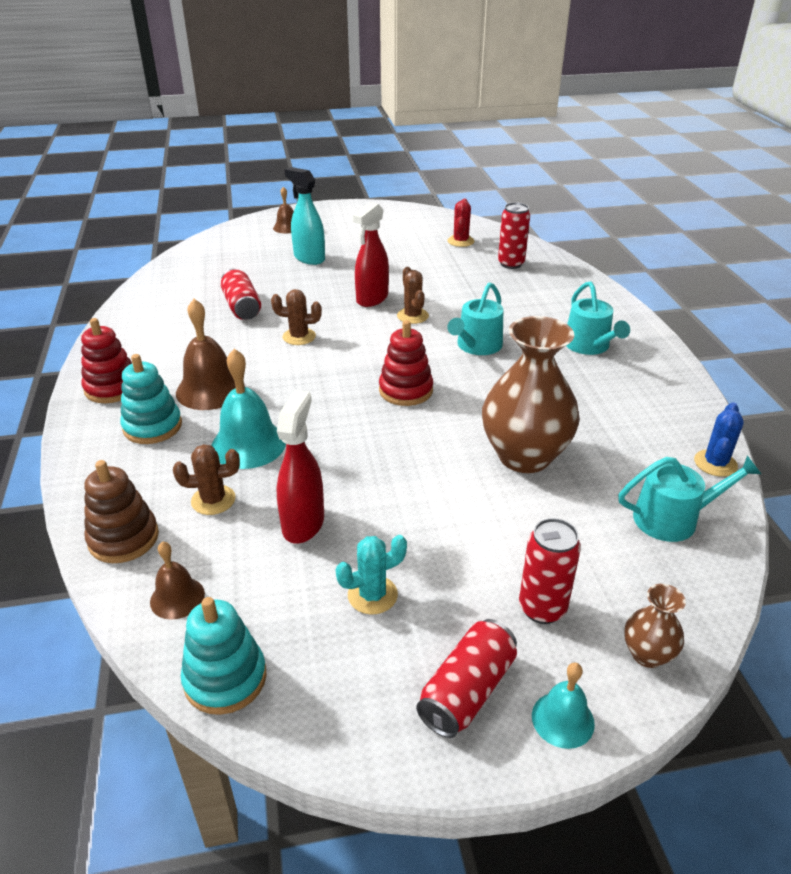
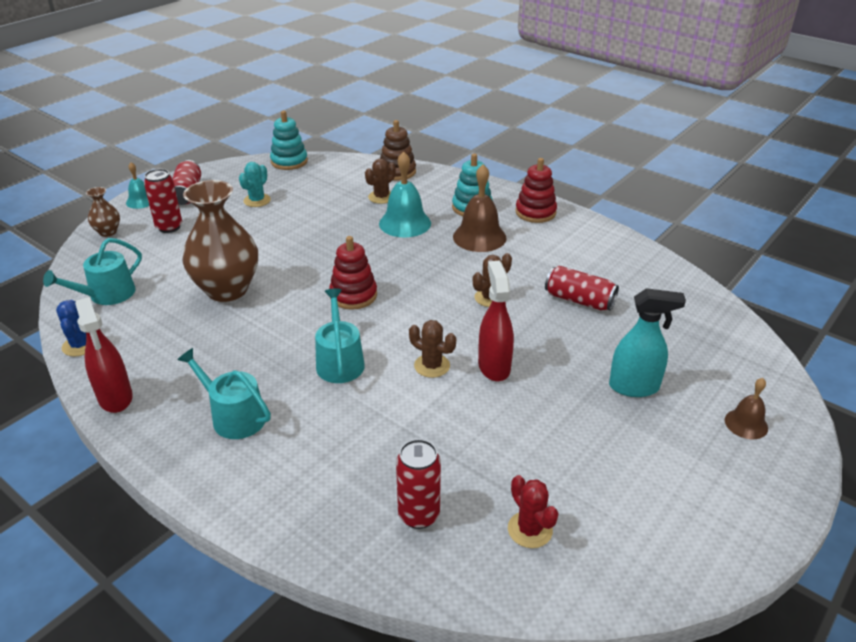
camera: 140 degrees right, 0 degrees up
(177, 597) = (342, 168): brown bell -> none
(303, 523) = (322, 208): red spray bottle -> red spray bottle (115, 398)

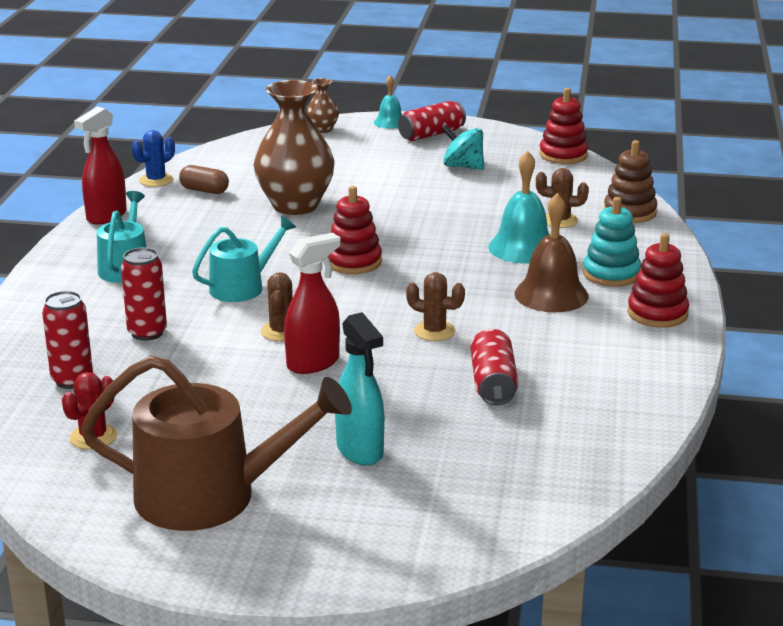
camera: 60 degrees right, 10 degrees down
(107, 295) = (232, 164): turquoise watering can -> none
(139, 325) = (204, 190): none -> brown capsule
(169, 227) = (363, 148): red can -> red can (147, 333)
(257, 200) = (463, 167): turquoise cactus -> turquoise spinning top
(289, 161) = (563, 155): turquoise stacking toy -> red stacking toy
(661, 485) = (210, 496): none -> brown watering can
(746, 424) = (362, 535): brown bell -> none

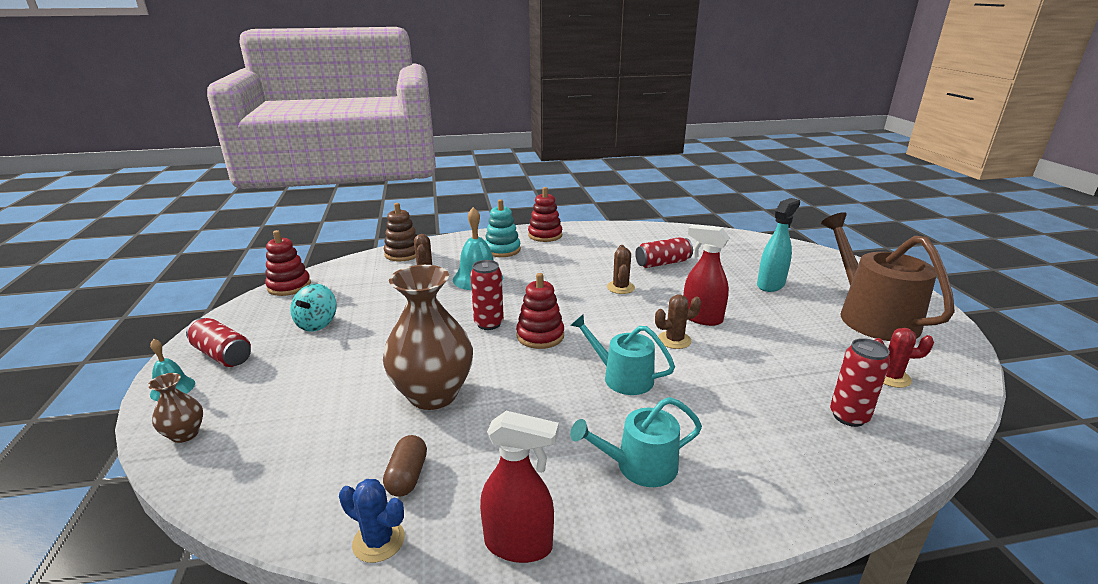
camera: 110 degrees left, 0 degrees up
(147, 333) = (741, 403): red can -> red can (489, 324)
(551, 295) = (542, 262): brown bell -> none

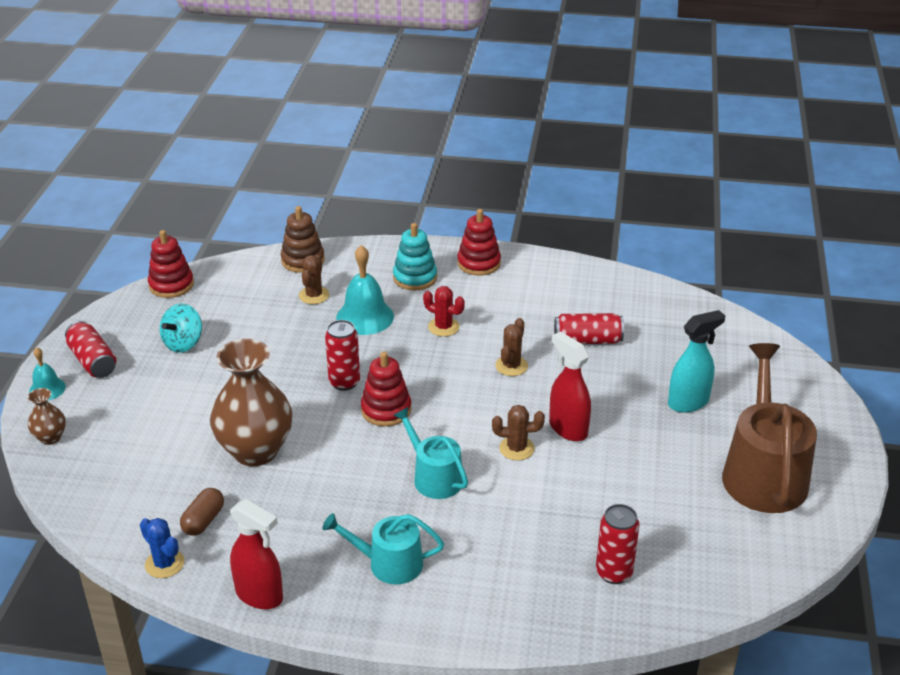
camera: 20 degrees right, 10 degrees up
(890, 377) = (701, 546): red cactus -> red cactus (443, 327)

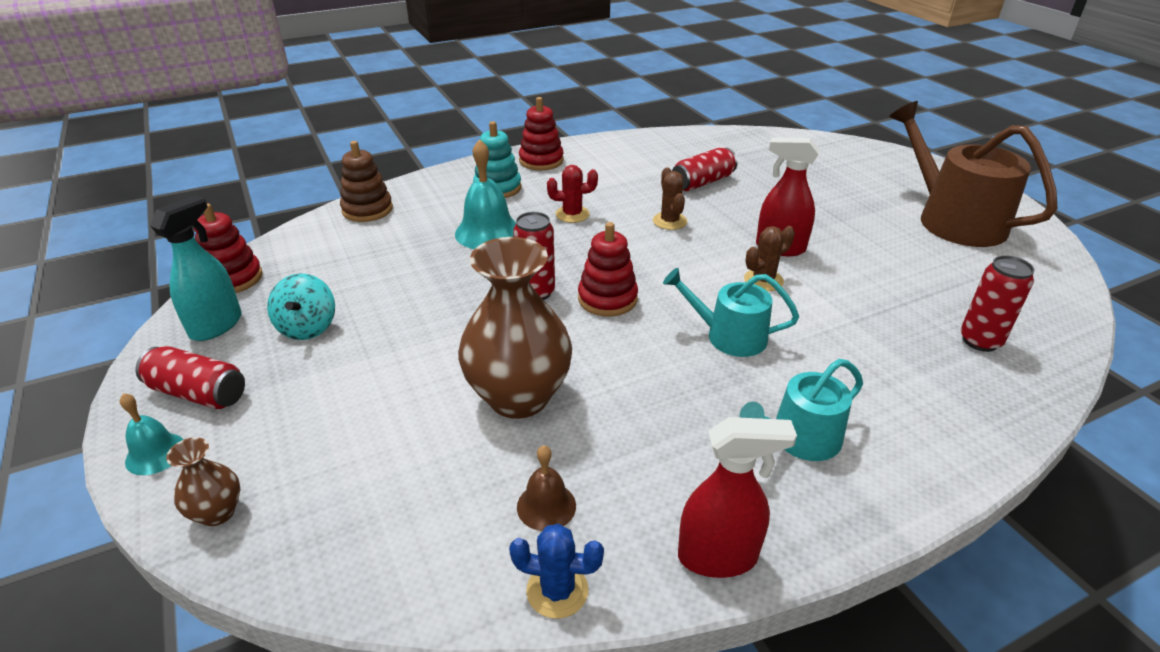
camera: 35 degrees left, 0 degrees up
(203, 520) = (546, 506): brown capsule -> brown bell
(314, 295) = (413, 233): brown cactus -> none
(688, 402) = (834, 195): turquoise spray bottle -> turquoise spray bottle (216, 325)

